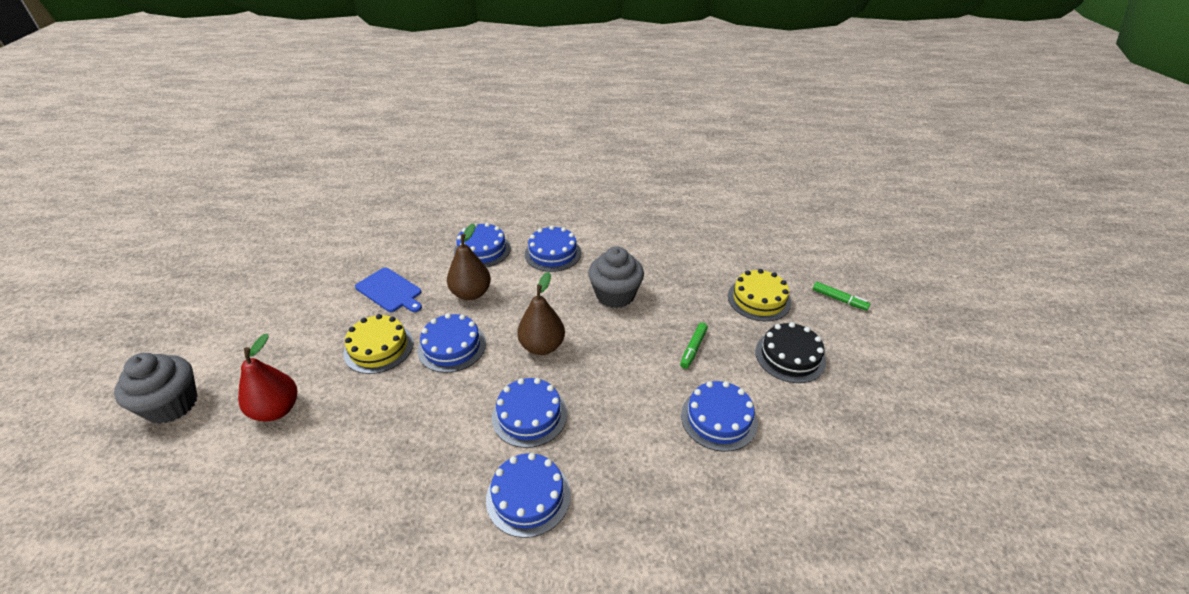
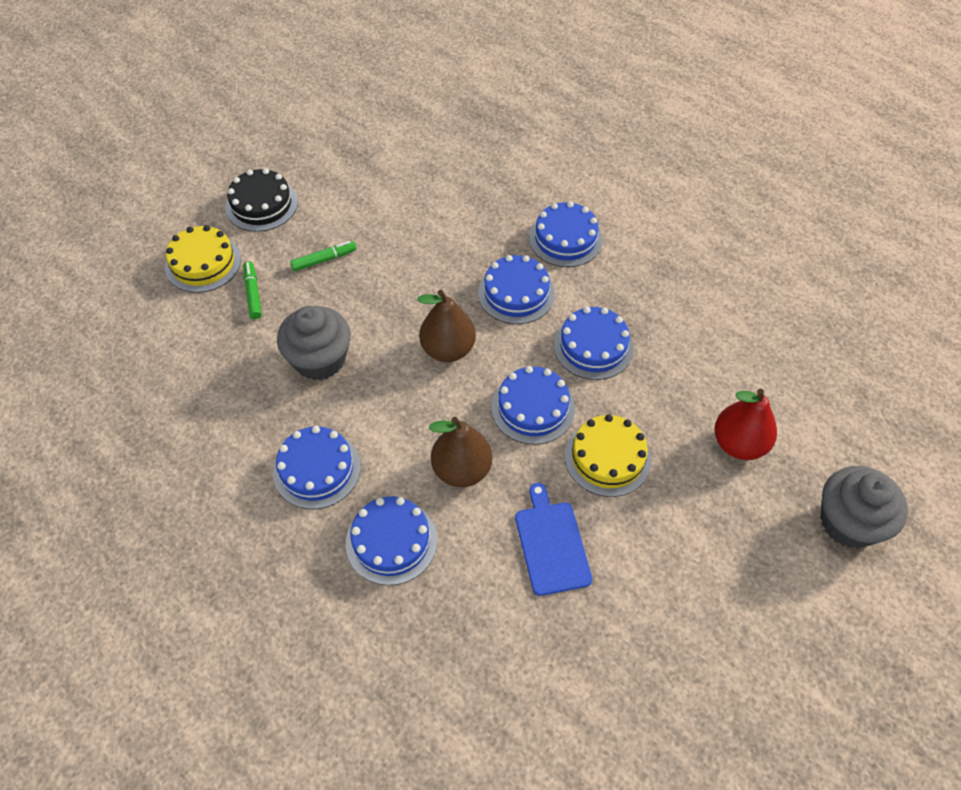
camera: 140 degrees left, 15 degrees up
(718, 418) = (379, 201): blue cake -> blue cake (593, 346)
(839, 300) = (142, 217): green marker -> green marker (253, 293)

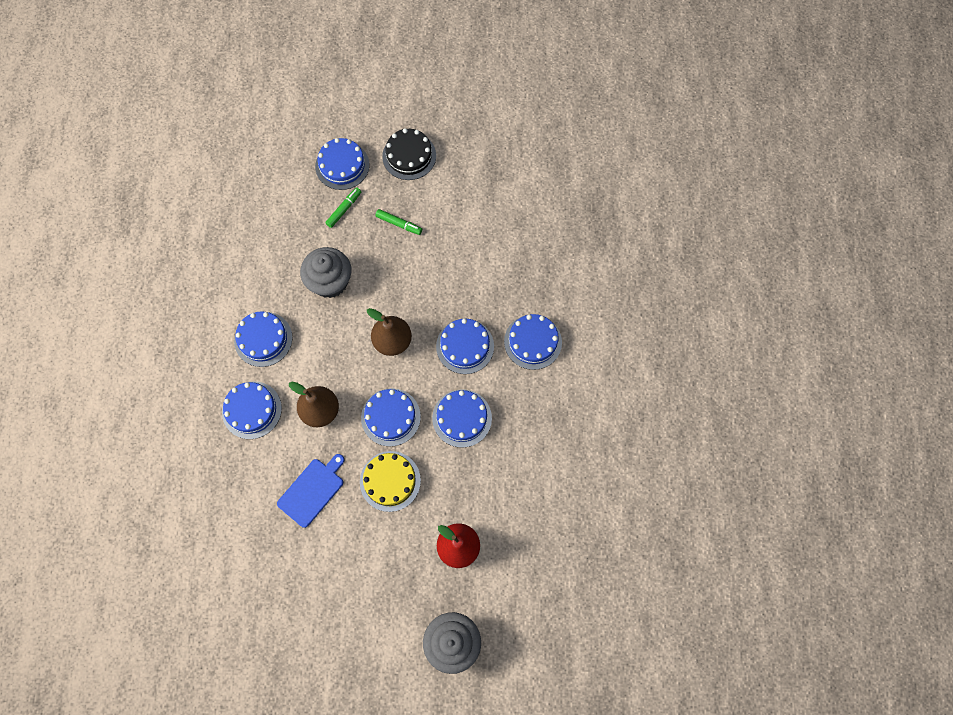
camera: 50 degrees right, 15 degrees up
(203, 263) = (342, 165): yellow cake -> blue cake

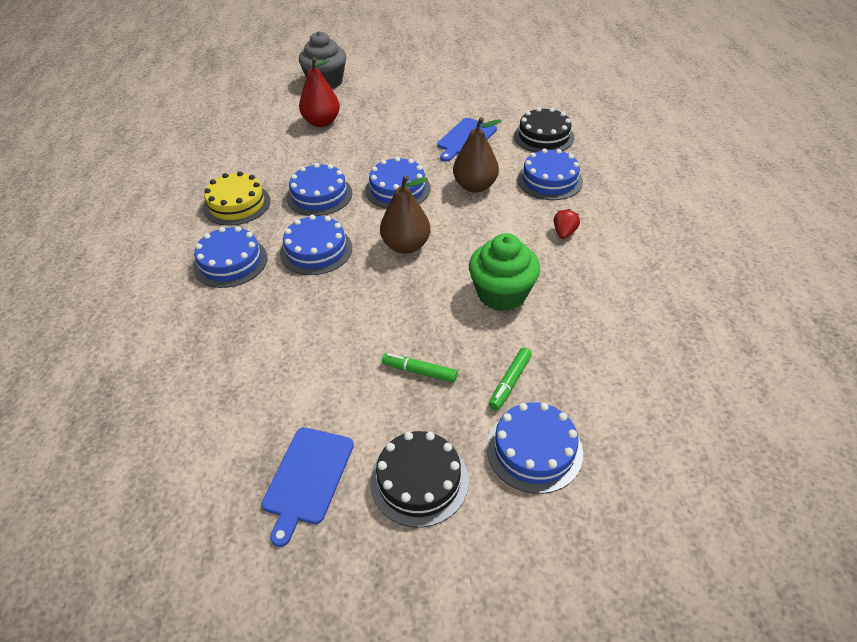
camera: 175 degrees right, 25 degrees down
(234, 482) = (543, 136): none -> black cake
(263, 339) = (564, 233): blue cake -> red strawberry
(330, 281) = (502, 294): grey cupcake -> green cupcake
(390, 481) = (391, 150): yellow cake -> yellow cake (237, 204)
(470, 164) = (307, 478): none -> blue cutting board

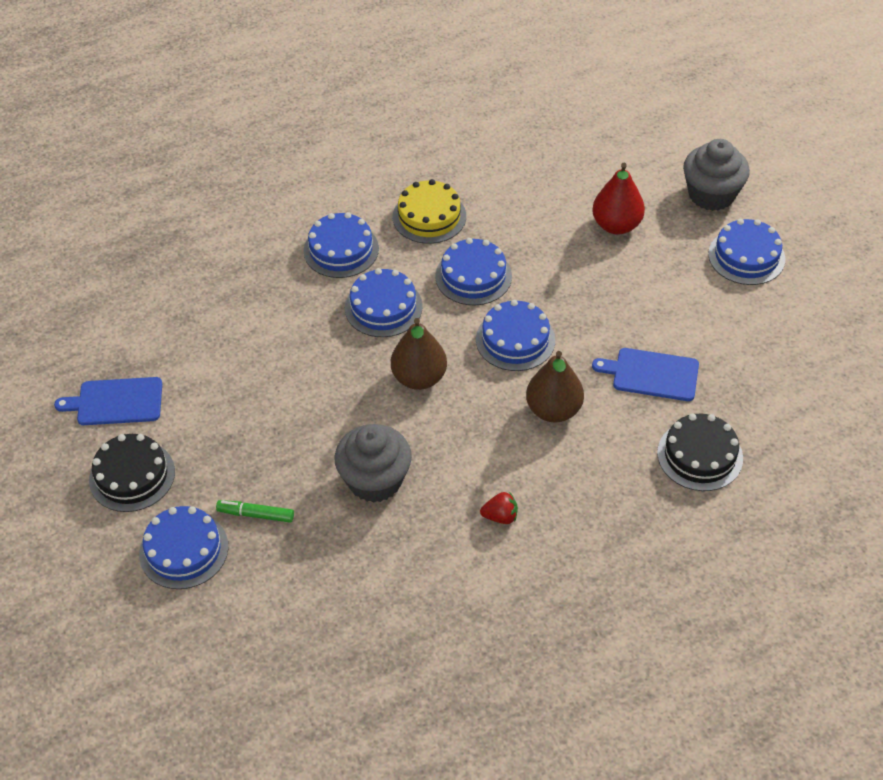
camera: 70 degrees right, 5 degrees up
(419, 371) = (248, 441): green marker -> none
(502, 294) = (375, 480): green cupcake -> grey cupcake
(549, 180) = (601, 482): blue cake -> blue cake (746, 256)

